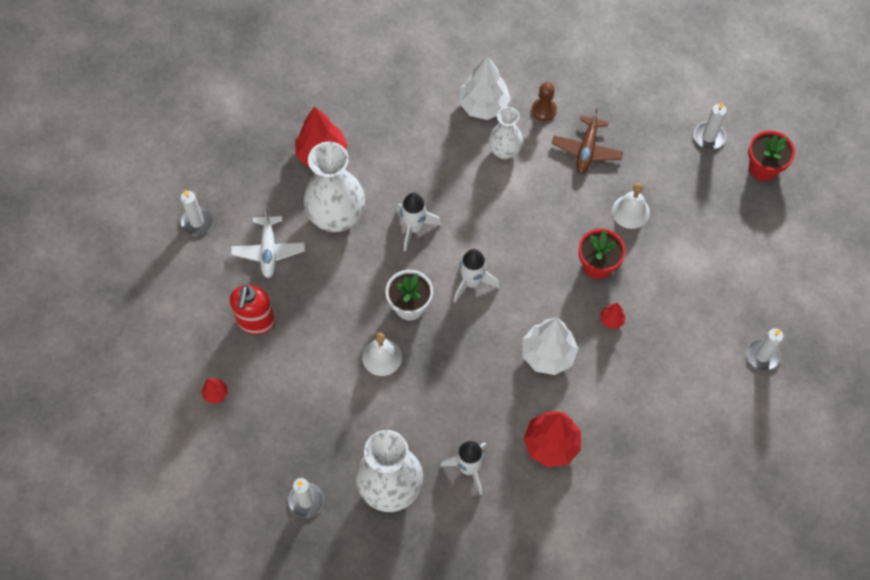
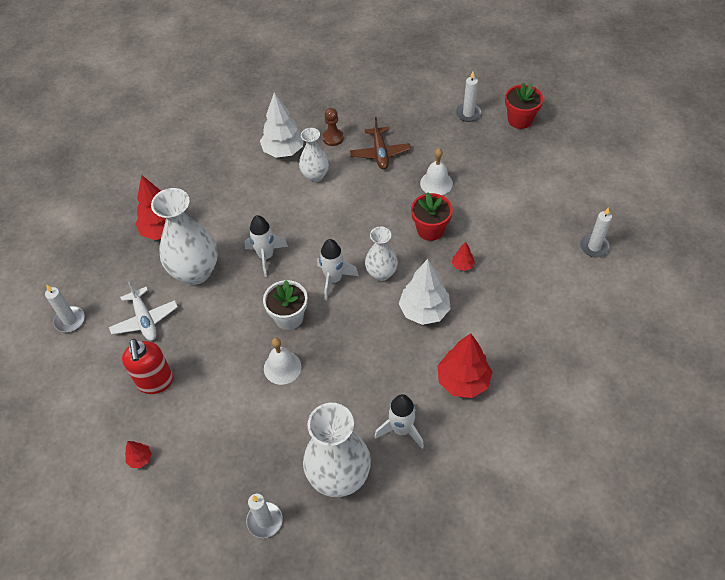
camera: 20 degrees left, 10 degrees down
(523, 295) = (381, 273): none -> white vase

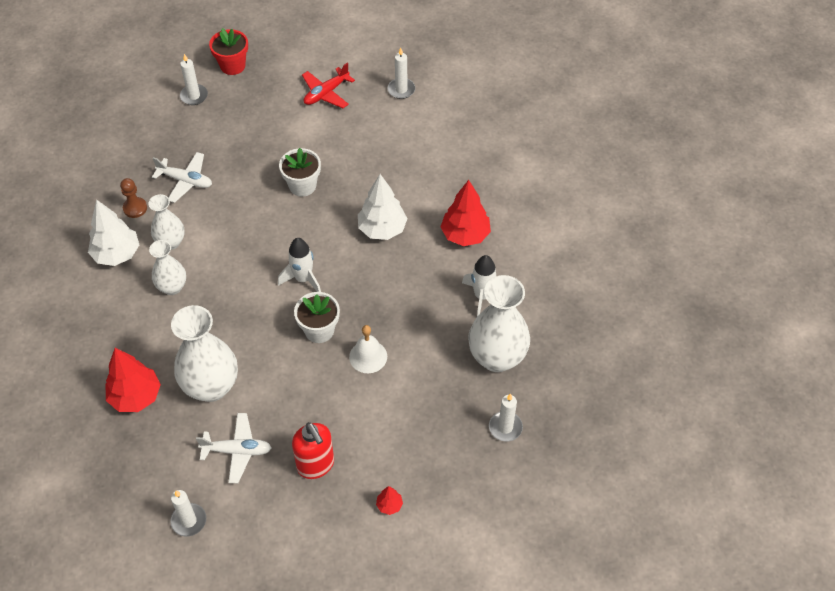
camera: 65 degrees left, 0 degrees up
(155, 382) = (316, 465): red soap dispenser -> red soap dispenser turned 45 degrees clockwise
(266, 256) = (237, 321): white rocket -> none
(380, 153) = (185, 181): brown plane -> white plane
(381, 273) = (322, 241): white vase -> white vase (172, 287)
(430, 230) = (302, 186): red flower pot -> white flower pot
(436, 183) = (255, 157): white bell -> none
(462, 265) = (356, 182): red tree -> none
(543, 195) = (326, 93): none -> red plane

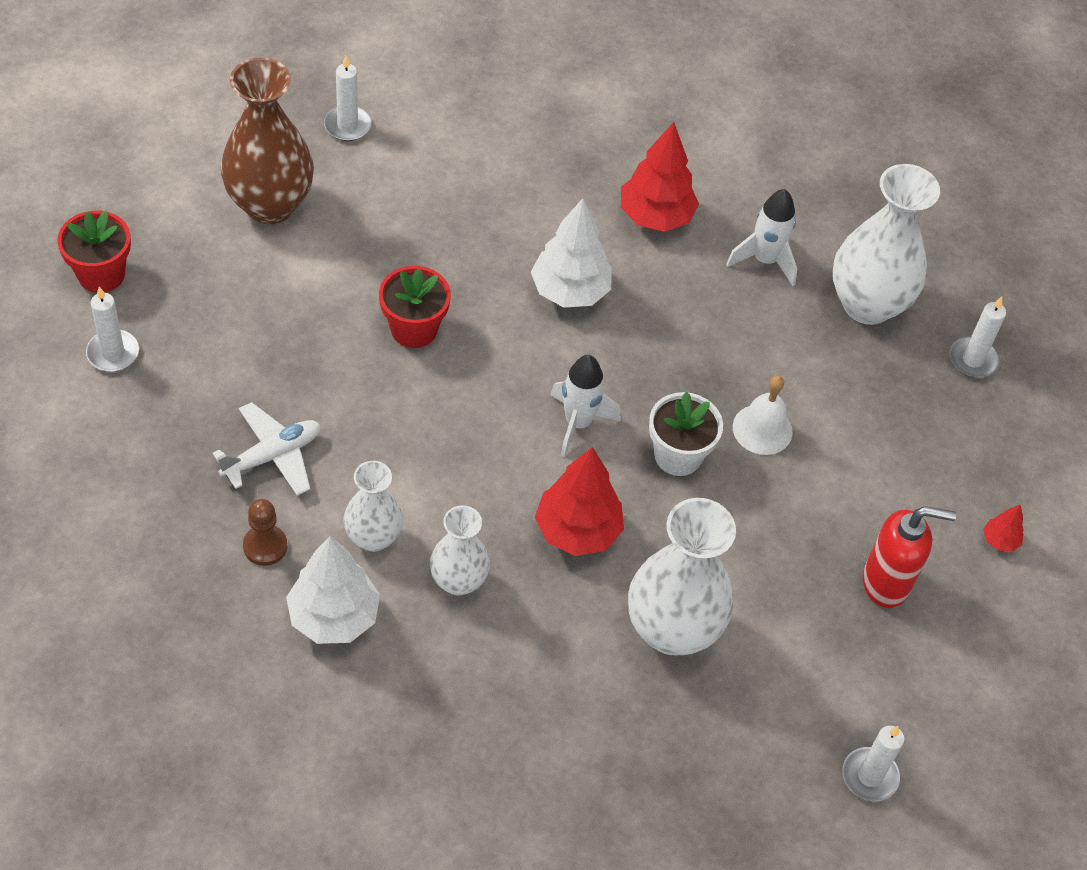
camera: 60 degrees left, 0 degrees up
(136, 397) = (617, 731): red tree -> red tree (577, 531)
(237, 451) = (799, 658): white plane -> none
(302, 186) = (414, 329): white flower pot -> red flower pot
(326, 93) = (270, 204): red plane -> brown vase

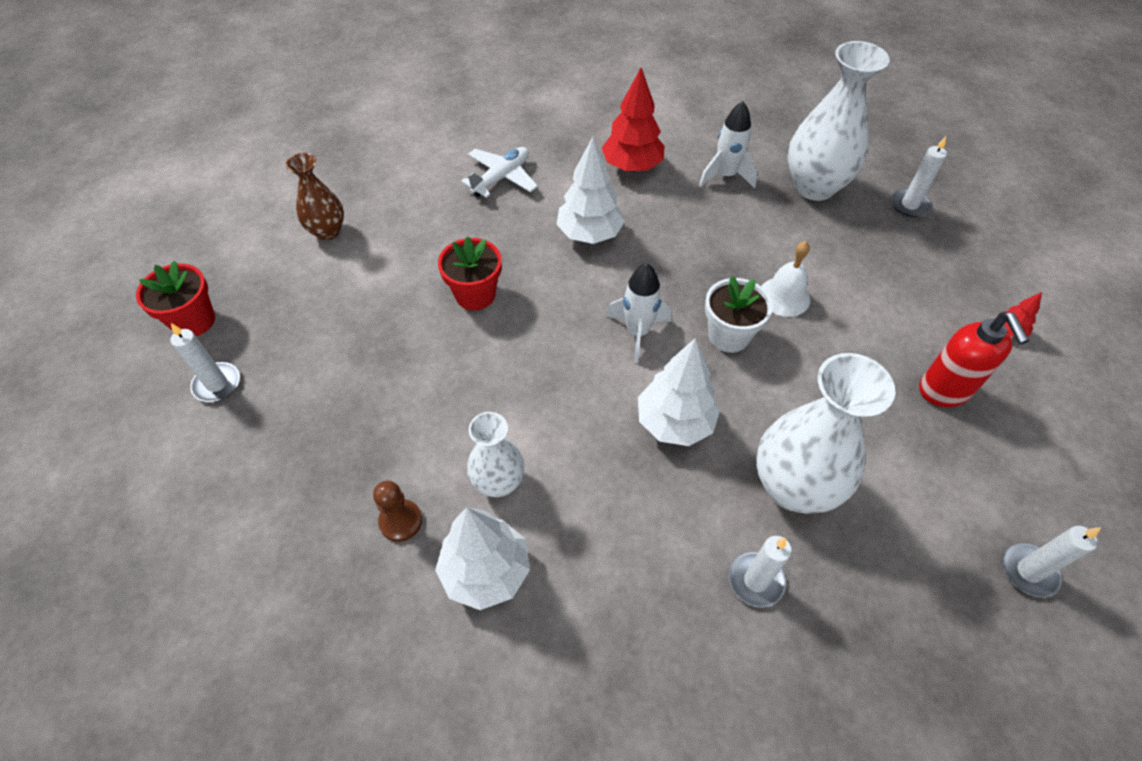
camera: 10 degrees left, 0 degrees up
(270, 204) = (328, 231): brown vase -> brown vase, size x0.58
(272, 456) = (384, 434): white plane -> white plane (501, 178)
(347, 126) = (374, 161): white candle -> white candle (755, 580)
(458, 581) = (589, 500): white vase -> none
(577, 531) = (674, 423): red tree -> white tree
(886, 583) = (944, 391): red soap dispenser -> red soap dispenser turned 90 degrees clockwise

